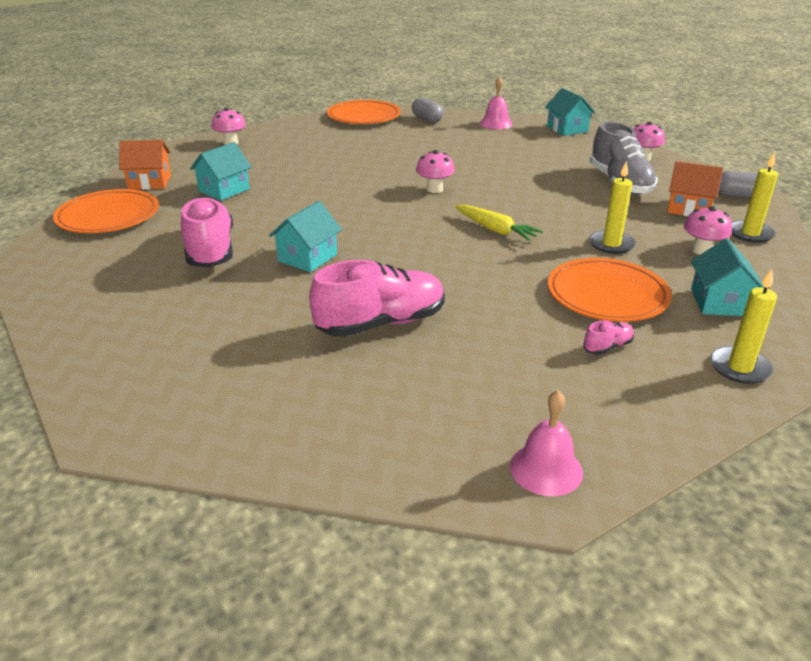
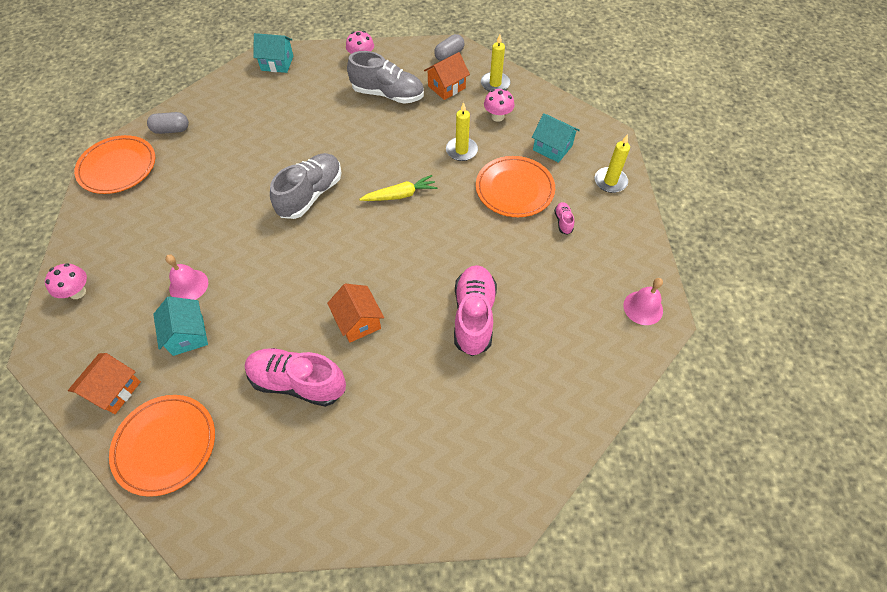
camera: 60 degrees left, 25 degrees up
(307, 258) = (358, 321): turquoise house -> orange house
(434, 189) = (311, 195): pink mushroom -> grey shoe
(496, 123) = (225, 94): pink bell -> pink bell (188, 285)

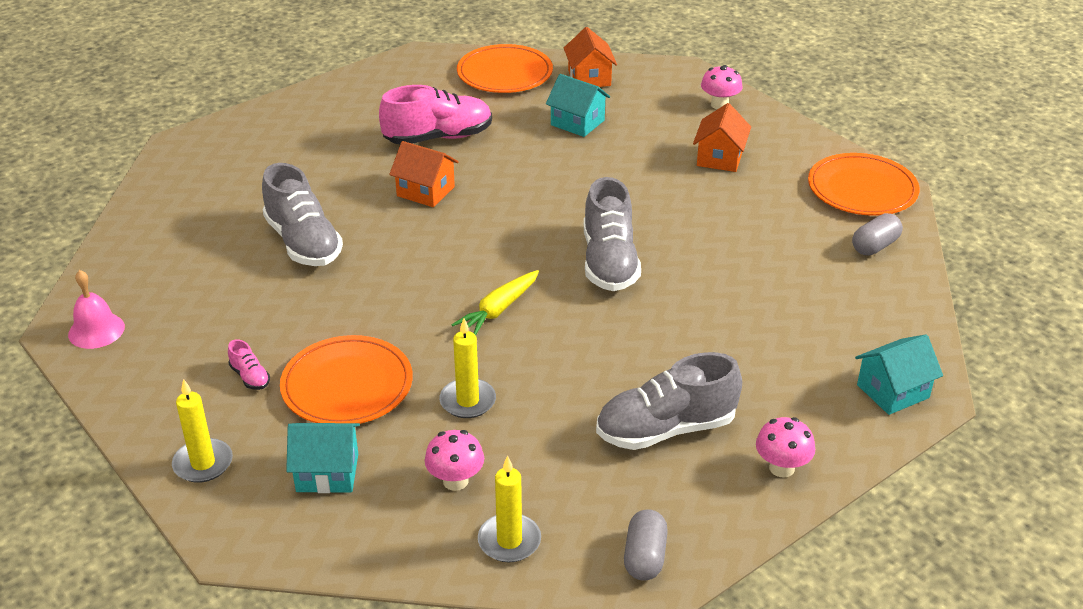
camera: 145 degrees right, 20 degrees down
(188, 285) = (627, 147): pink bell -> none
(446, 87) = (587, 490): orange house -> orange house (720, 158)
(474, 316) = (303, 242): pink shoe -> grey shoe

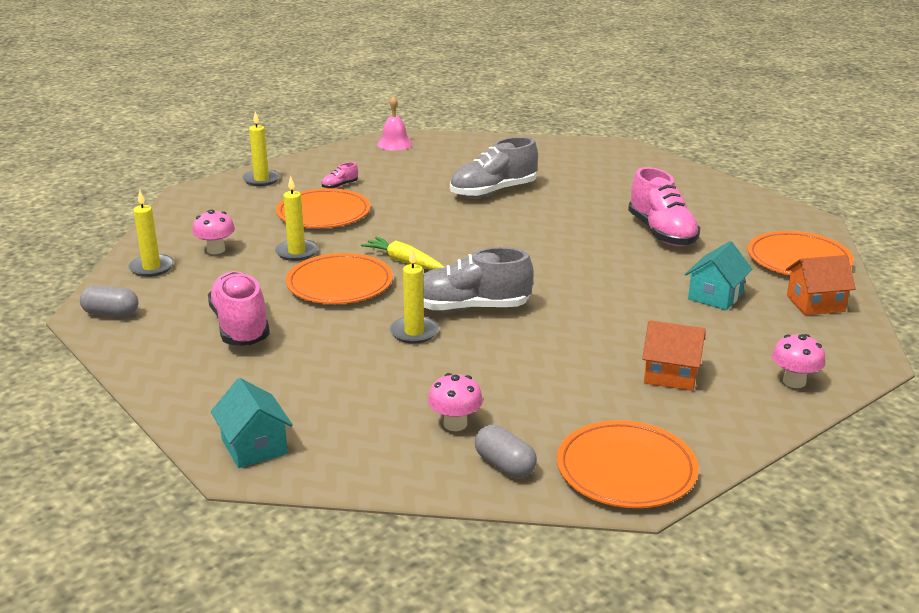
camera: 90 degrees right, 10 degrees down
(327, 473) = (239, 212): turquoise house -> none
(425, 191) = (571, 230): orange house -> none
(557, 357) = (339, 284): none -> orange plate
(664, 298) = (414, 332): none -> yellow candle
(666, 429) = (241, 327): grey shoe -> pink shoe
(781, 468) = (176, 376): pink mushroom -> pink mushroom (455, 424)

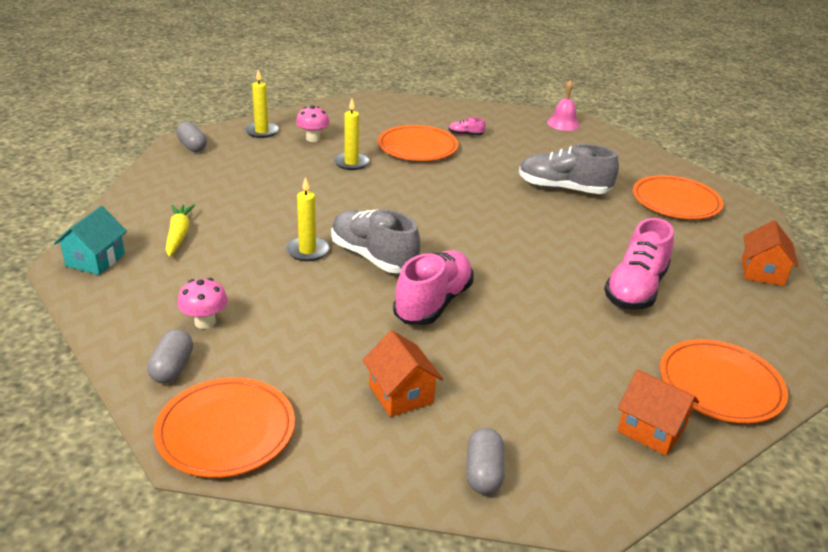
camera: 45 degrees right, 5 degrees up
(241, 327) = (231, 189): pink shoe -> pink shoe (433, 303)
(261, 180) = (426, 109): yellow candle -> none
(339, 284) = (332, 196): orange plate -> orange plate (676, 202)
(404, 261) = (399, 203): yellow carrot -> yellow carrot (178, 235)
(700, 184) = (762, 272): none -> orange house
(715, 296) = (570, 363): turquoise house -> none
(794, 382) = (483, 473): pink mushroom -> grey capsule

